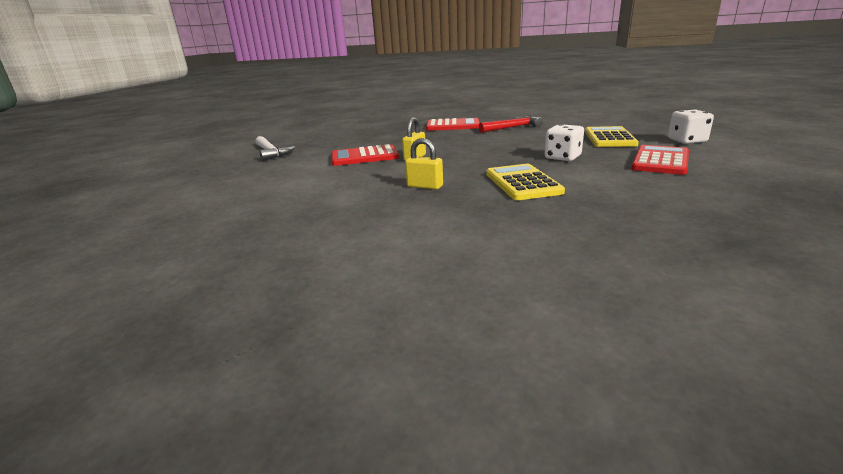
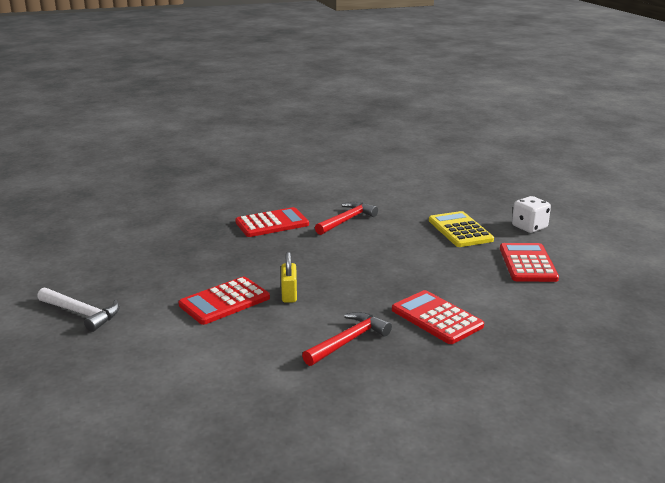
camera: 30 degrees left, 0 degrees up
(425, 186) = (348, 341): yellow padlock -> red hammer
(522, 183) = (436, 318): yellow calculator -> red calculator
(562, 157) = (441, 270): white dice -> none

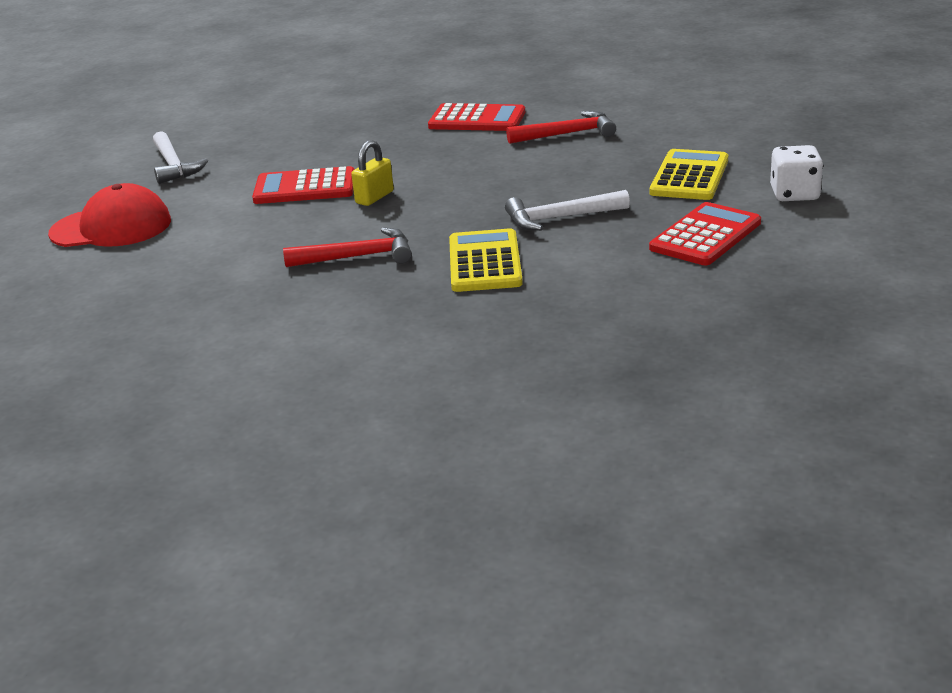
camera: 40 degrees right, 5 degrees up
(105, 381) = (111, 227): none -> red cap
(432, 275) = (560, 218): none -> white hammer
(436, 318) = (485, 262): red calculator -> yellow calculator

